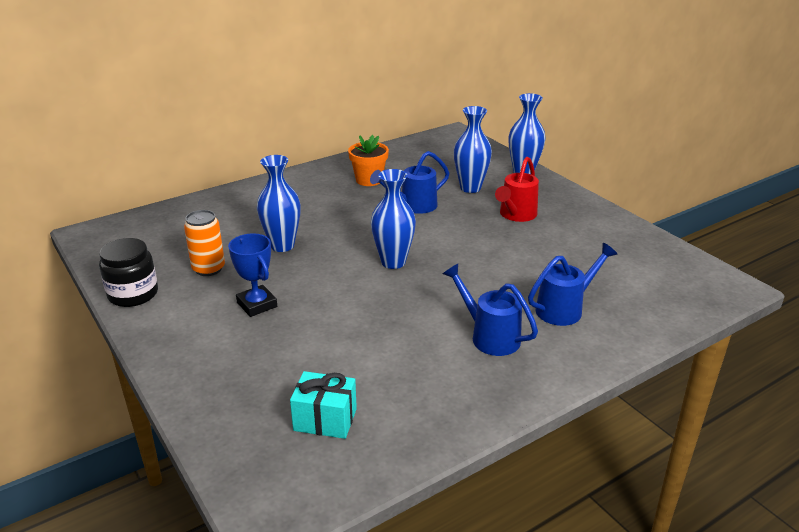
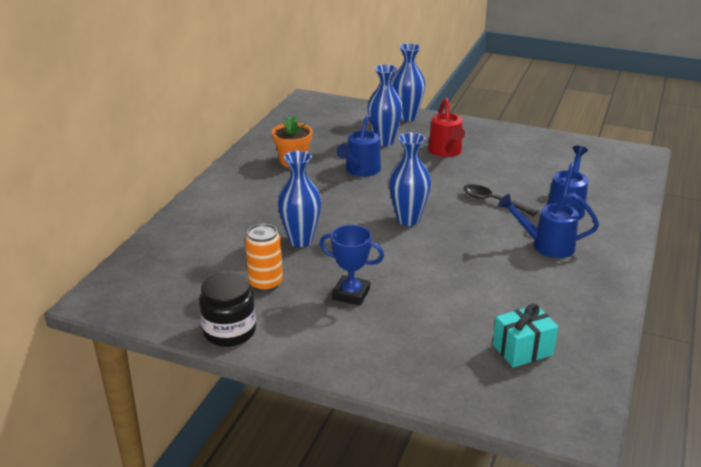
camera: 35 degrees left, 0 degrees up
(496, 275) = (493, 201): none -> black spoon

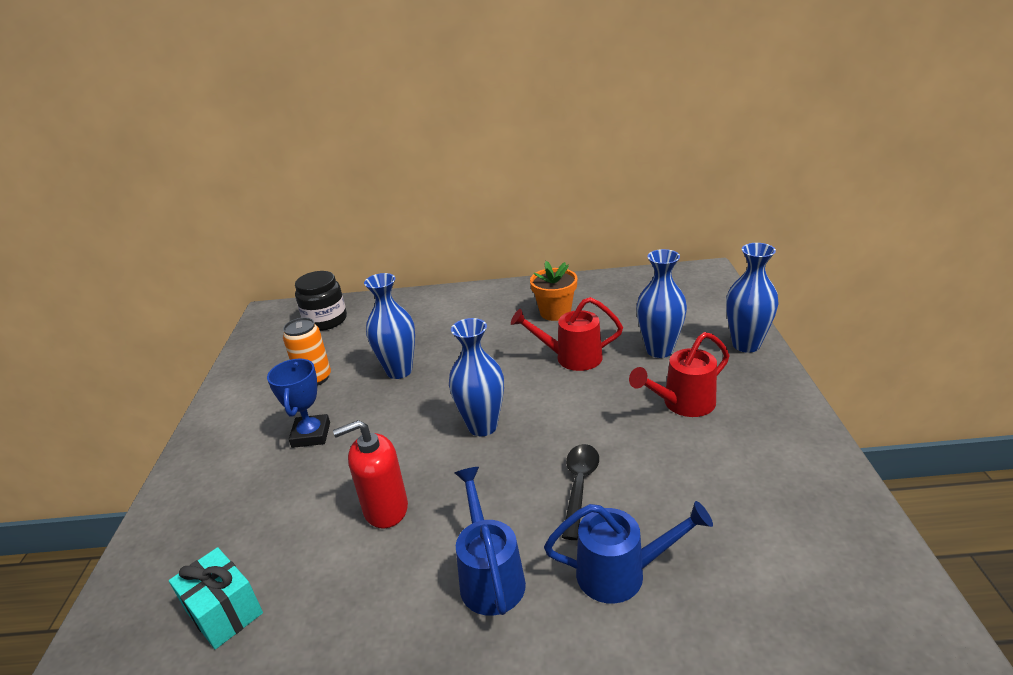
camera: 70 degrees right, 0 degrees up
(229, 331) = (235, 387): black jar -> black jar (325, 320)
(360, 170) = (571, 358): blue watering can -> red watering can
(465, 272) = (385, 509): none -> red soap dispenser

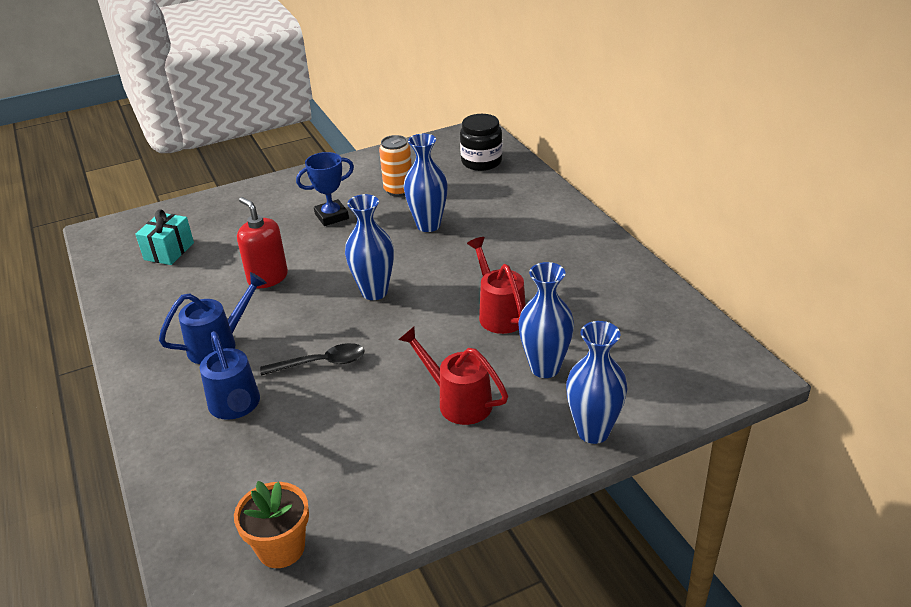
camera: 65 degrees right, 5 degrees up
(555, 312) = (575, 281): orange flower pot -> orange flower pot (281, 548)

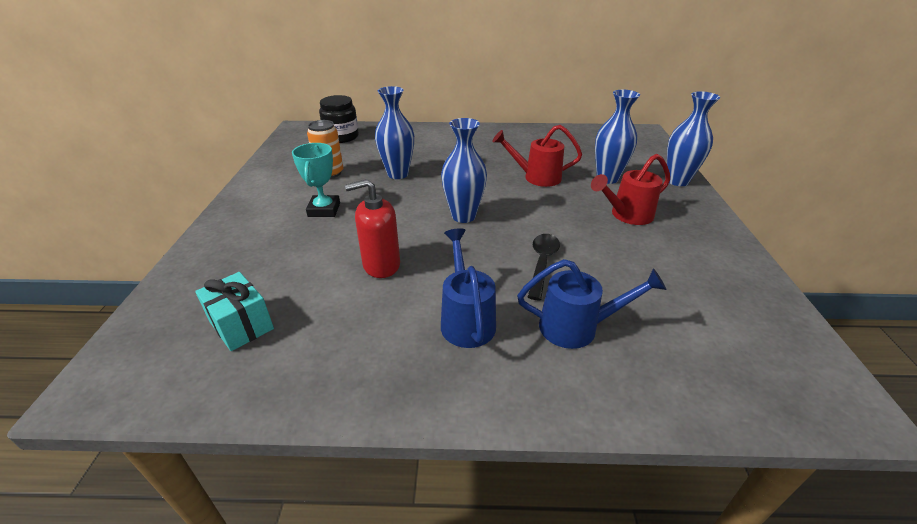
camera: 65 degrees left, 0 degrees up
(281, 548) = (783, 338): orange flower pot -> none
(331, 216) = (324, 210): blue trophy -> turquoise trophy

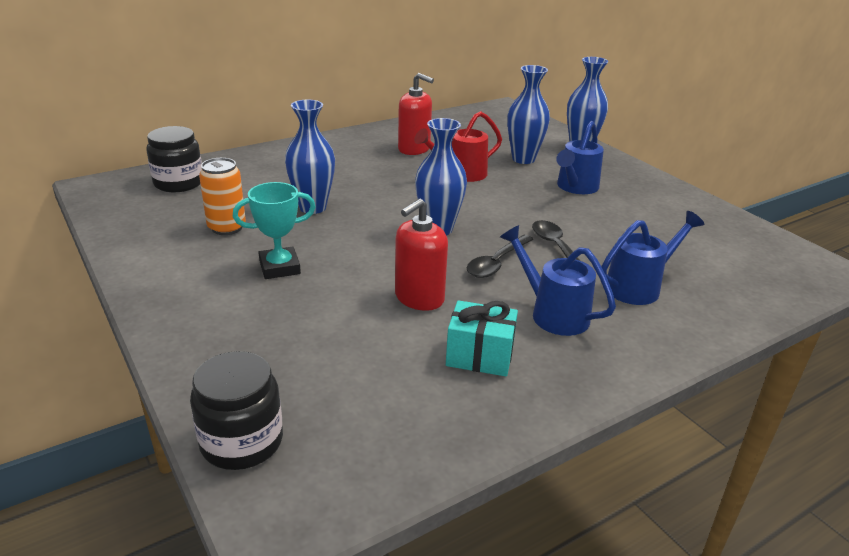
camera: 35 degrees left, 5 degrees down
(150, 321) = (242, 442): none -> black jar
(241, 325) = (354, 401): turquoise gift -> turquoise gift (479, 356)
(324, 210) = (279, 267): turquoise trophy -> turquoise trophy turned 75 degrees counterclockwise
(474, 258) = (496, 263): none -> black spoon
(524, 149) = (414, 149): none -> red soap dispenser
(627, 215) = (575, 187): red watering can -> blue watering can

